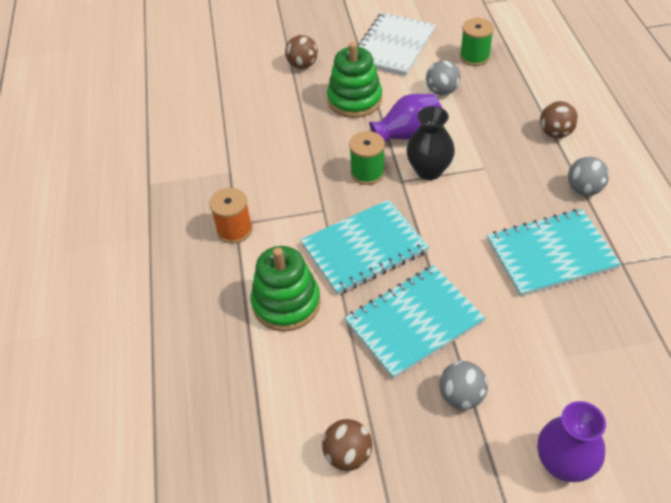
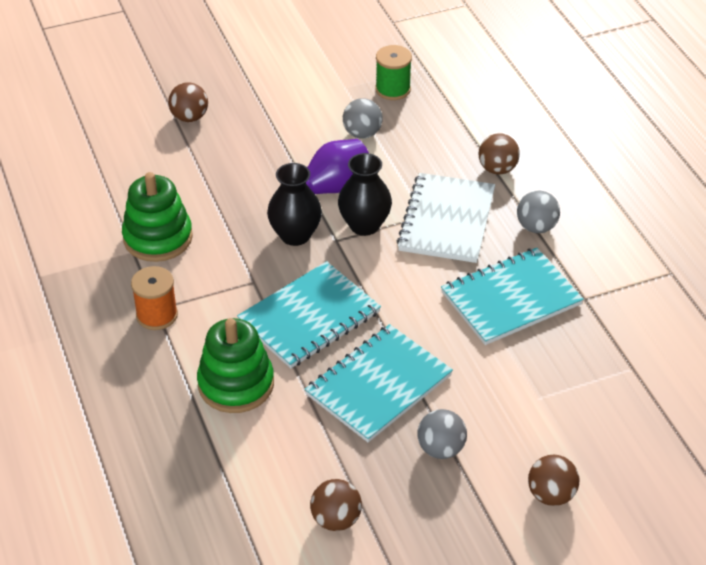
camera: 15 degrees left, 5 degrees down
(354, 100) = (262, 153): green stacking toy -> green stacking toy (158, 238)
(367, 173) = (295, 235): green spool -> black vase
(393, 46) = (294, 84): white notebook -> white notebook (446, 220)
(563, 464) = (551, 495): purple vase -> brown ball

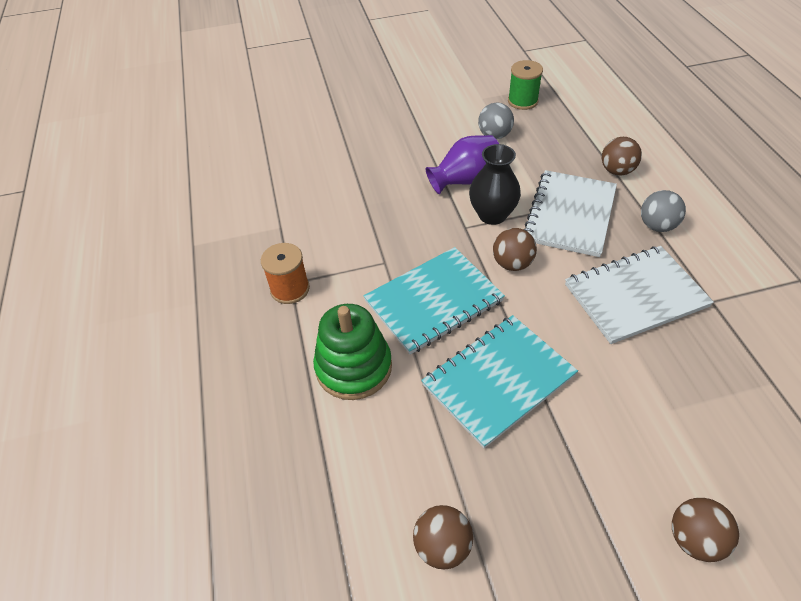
camera: 10 degrees right, 5 degrees up
(158, 238) = (304, 216): green stacking toy -> none
(189, 117) = (349, 117): brown ball -> brown ball (512, 263)
(295, 235) = (427, 221): black vase -> none
(441, 449) = (564, 464): grey ball -> none
(511, 298) = (635, 296): turquoise notebook -> white notebook

